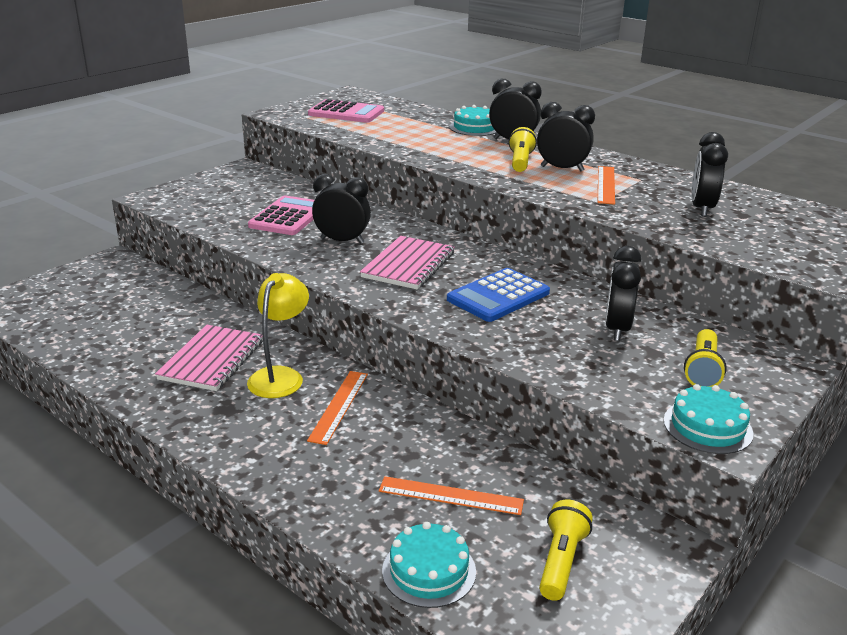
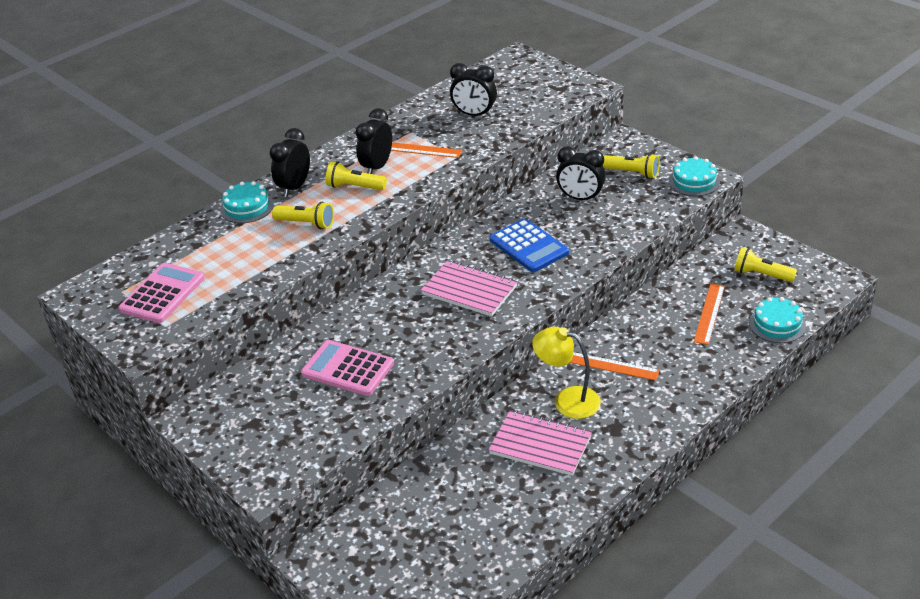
camera: 80 degrees left, 10 degrees up
(342, 241) = (413, 330): black clock -> none
(451, 148) = (306, 224): none -> yellow flashlight

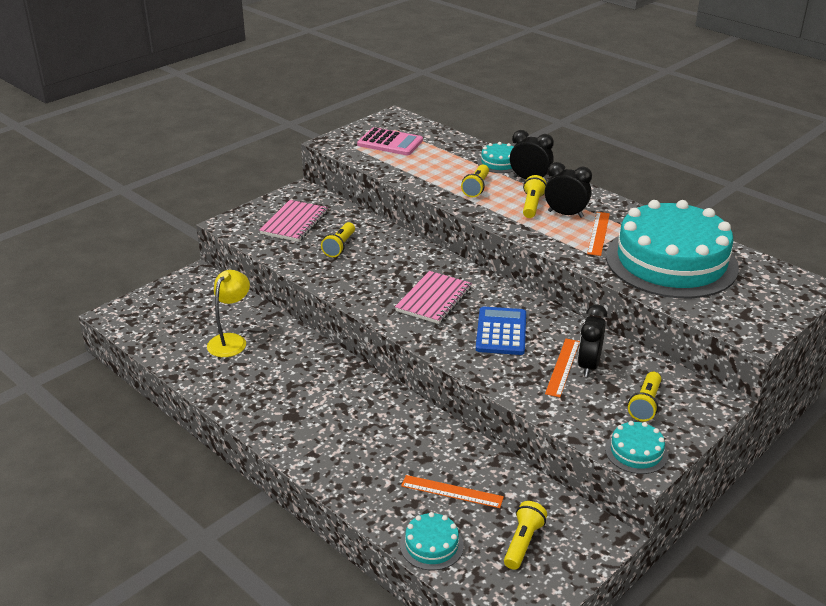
camera: 85 degrees right, 5 degrees down
(347, 369) = (339, 247): pink calculator -> yellow flashlight
(474, 115) = (671, 262): black clock -> turquoise cake
(528, 246) = (501, 332): blue calculator -> blue calculator turned 135 degrees clockwise
(540, 445) = (280, 373): pink notebook -> pink notebook (294, 223)
(567, 400) = (332, 389): yellow lamp -> yellow lamp (231, 340)
(610, 365) = (375, 416): orange ruler -> orange ruler (562, 367)

